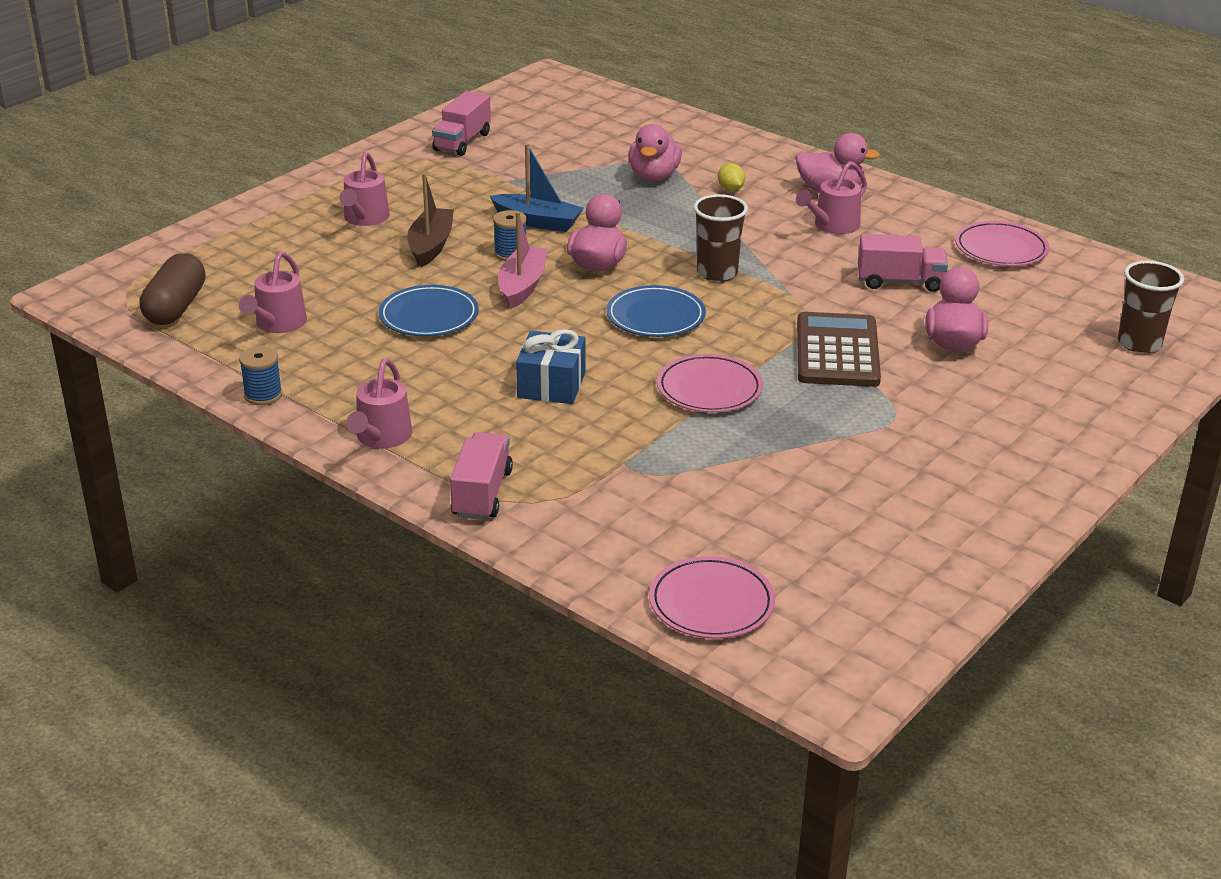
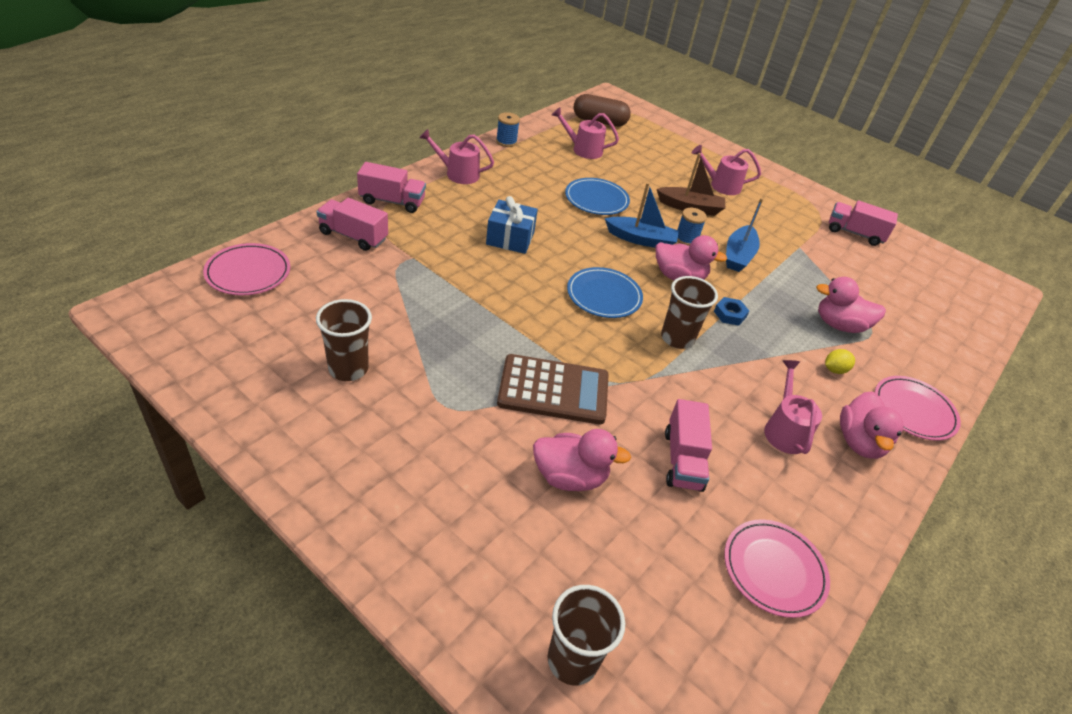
camera: 85 degrees right, 10 degrees up
(522, 286) = (641, 239): pink boat -> blue boat
(588, 520) = (353, 236): none -> pink truck
(660, 238) = (730, 314): none -> blue nut
(709, 389) = (500, 308): pink plate -> pink plate (914, 410)
(832, 226) = (784, 430): pink watering can -> pink watering can turned 45 degrees clockwise
(866, 490) = (348, 369): none -> brown cup

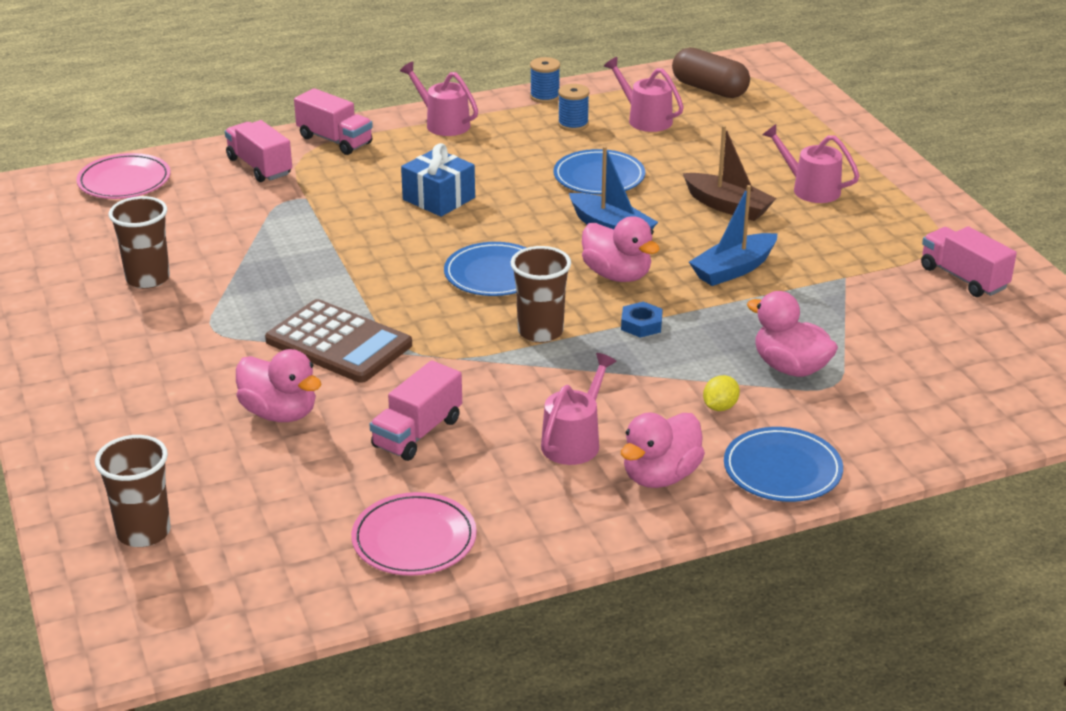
camera: 35 degrees right, 10 degrees down
(686, 239) = (678, 239): blue spool -> blue spool (573, 124)
(834, 370) = (720, 407): yellow lemon -> yellow lemon turned 60 degrees counterclockwise
(914, 410) = (782, 470): pink plate -> blue plate

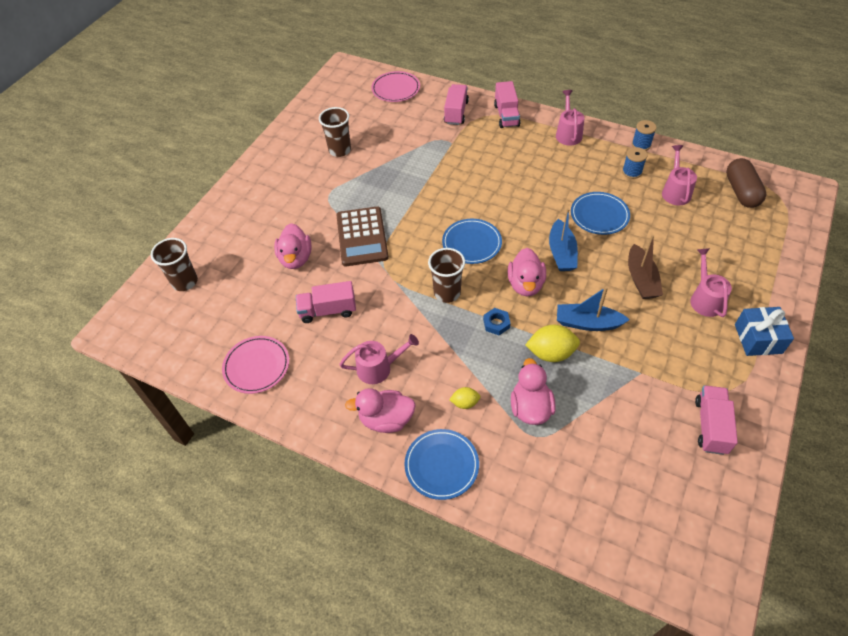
camera: 50 degrees right, 20 degrees up
(438, 199) = (506, 180): blue gift -> blue gift (758, 339)
(738, 314) = (551, 353): none -> yellow lemon

